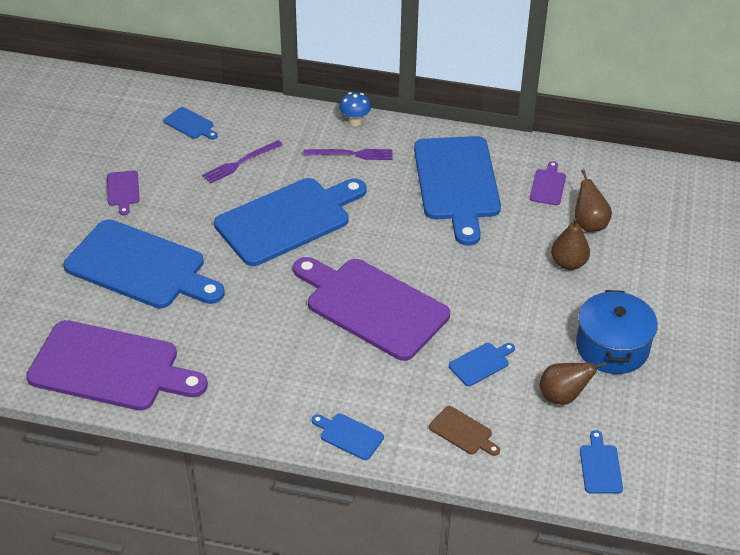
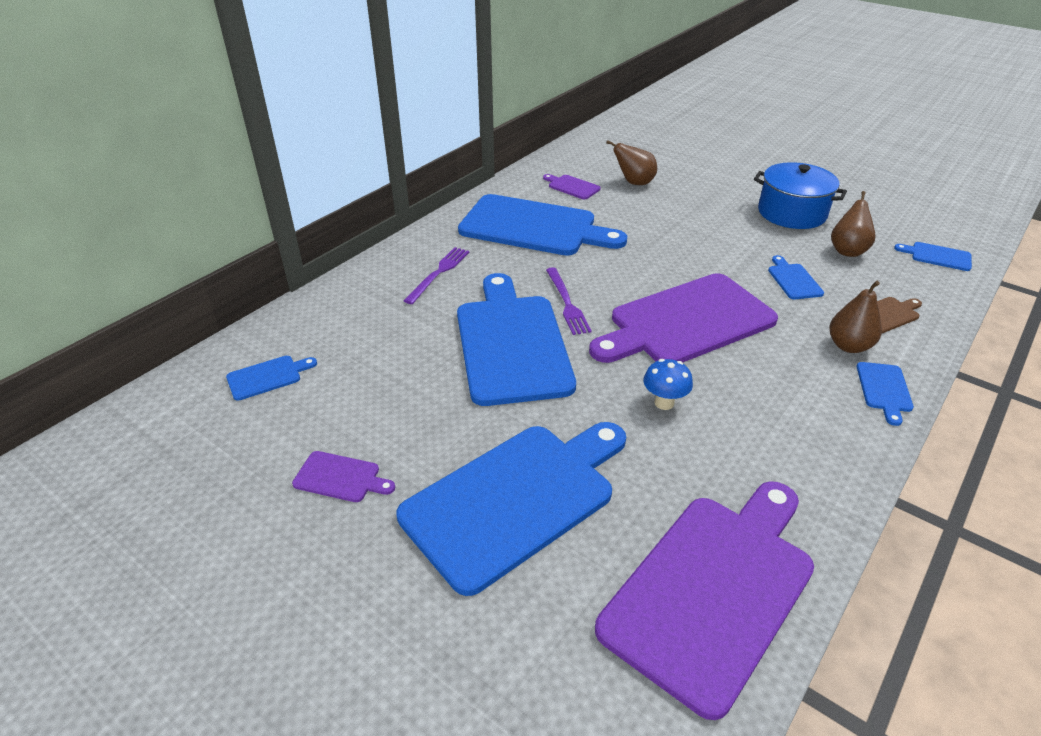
camera: 65 degrees left, 5 degrees down
(240, 163) = (381, 354): purple fork -> purple fork (567, 303)
(349, 435) = (884, 389): blue cutting board -> blue cutting board turned 45 degrees counterclockwise
(355, 122) = (388, 258): blue mushroom -> blue mushroom (664, 403)
(568, 263) = (678, 204): brown pear -> brown pear (848, 346)

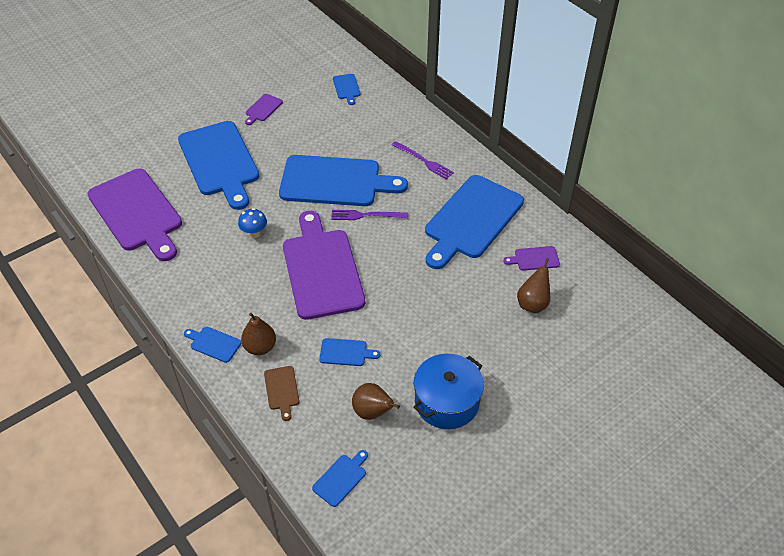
camera: 105 degrees right, 10 degrees up
(572, 187) = (534, 259): purple cutting board -> purple cutting board turned 150 degrees counterclockwise

